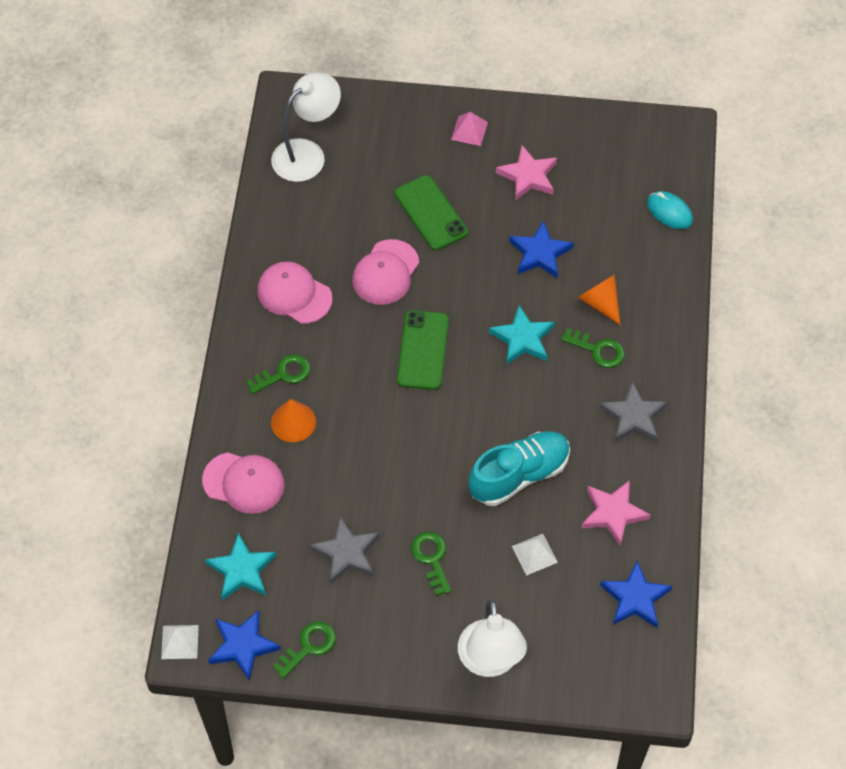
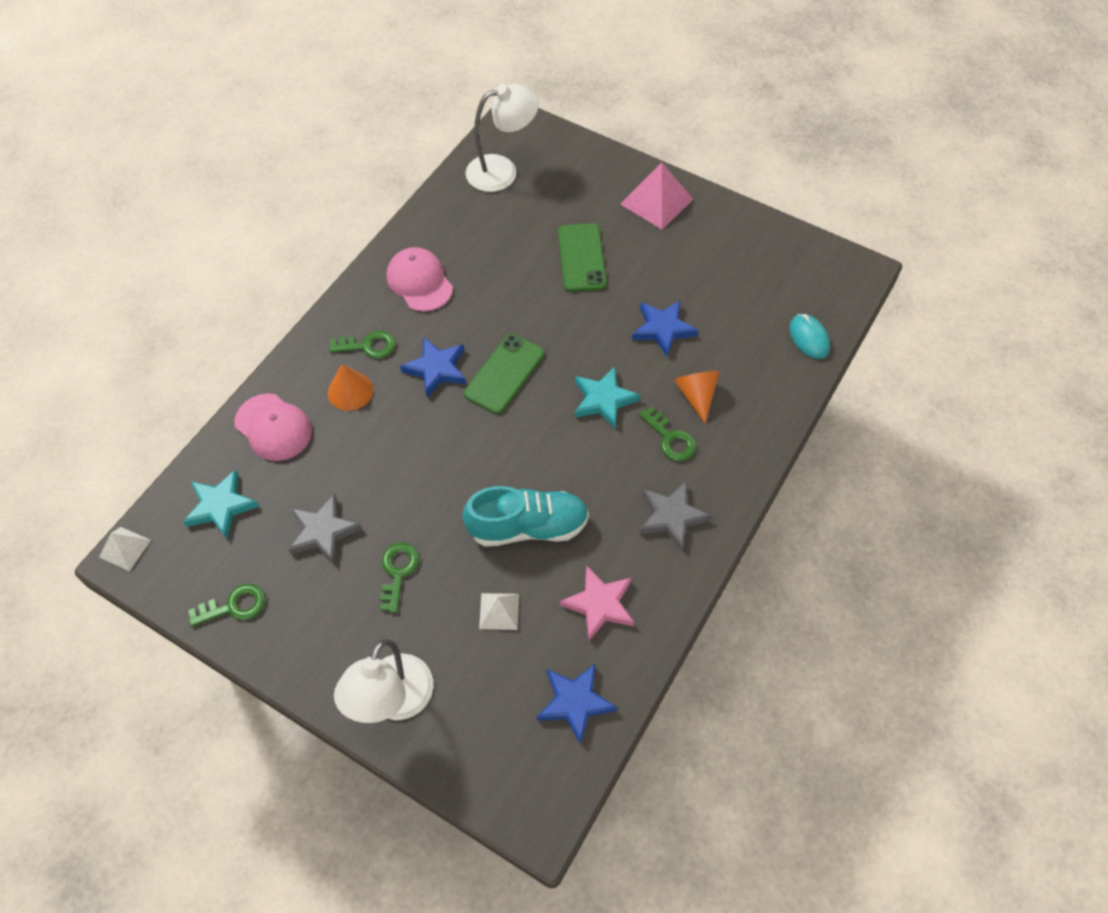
camera: 25 degrees right, 0 degrees up
(243, 646) = (176, 578): blue star -> blue star (436, 369)
(385, 272) = (511, 293): pink cap -> none
(469, 130) = (656, 201): pink pyramid -> pink pyramid, size x1.74
(528, 176) = (689, 258): pink star -> none

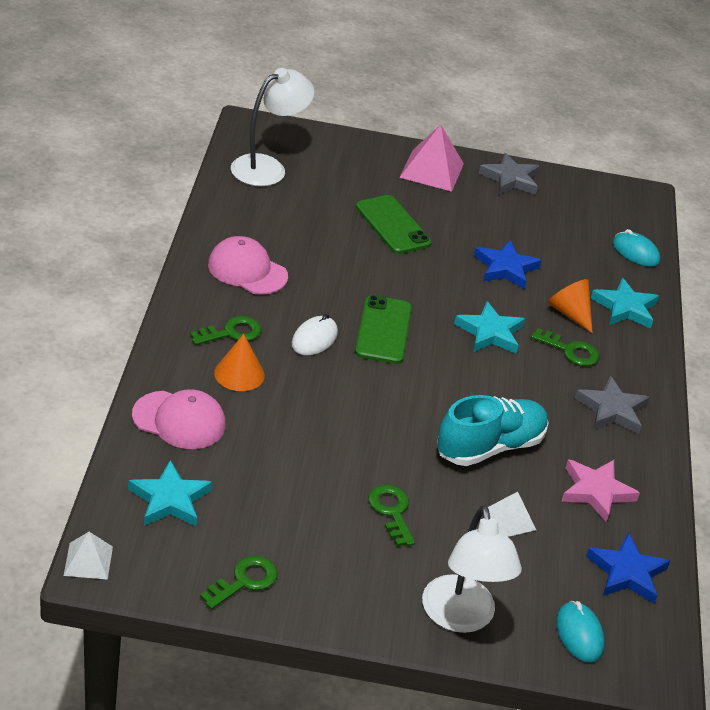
camera: 30 degrees left, 20 degrees down
(323, 531) = (293, 496): grey star -> grey star (510, 179)
(436, 369) = (314, 339): blue star -> white mouse
(489, 754) = (579, 634): none -> turquoise mouse
(757, 402) = (625, 308): none -> turquoise star

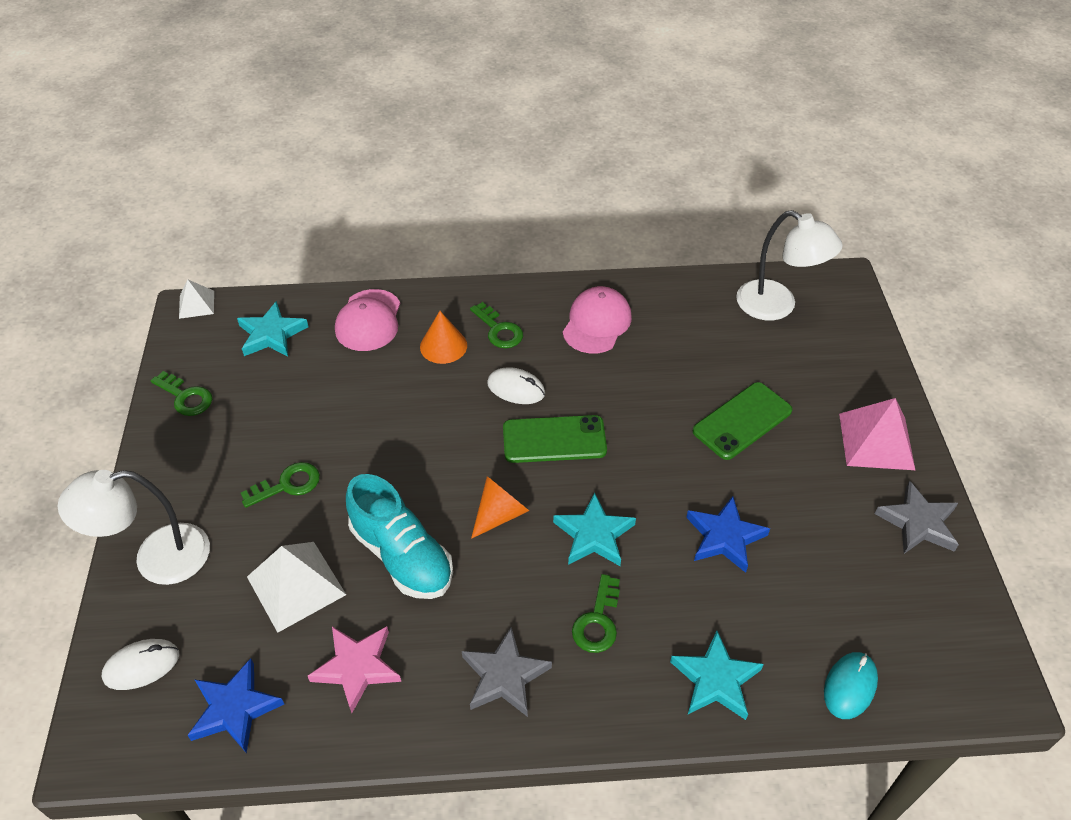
camera: 85 degrees right, 10 degrees up
(509, 519) = (296, 585): white pyramid -> white pyramid, size x1.74
(570, 313) = (671, 615): orange cone -> orange cone (500, 514)
(579, 634) = (141, 666): turquoise mouse -> white mouse

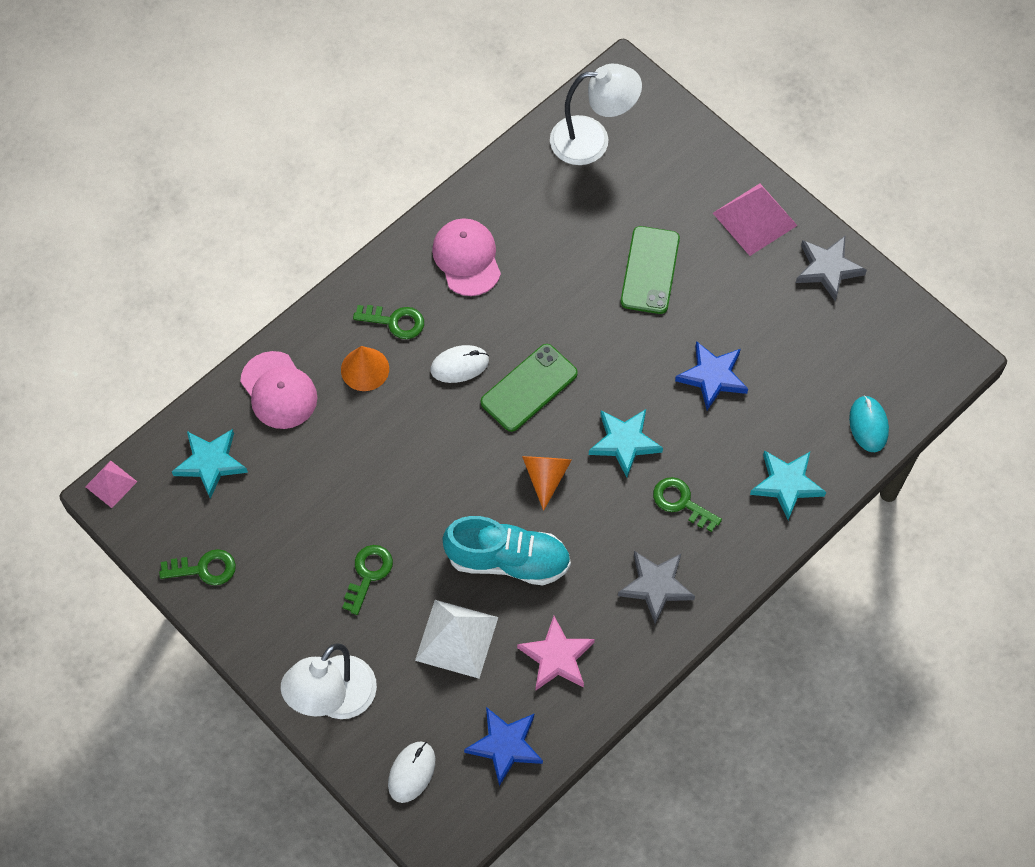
camera: 40 degrees left, 15 degrees up
(196, 304) = (111, 484): white pyramid -> pink pyramid
(598, 621) = (681, 502): green key -> green key turned 150 degrees clockwise

